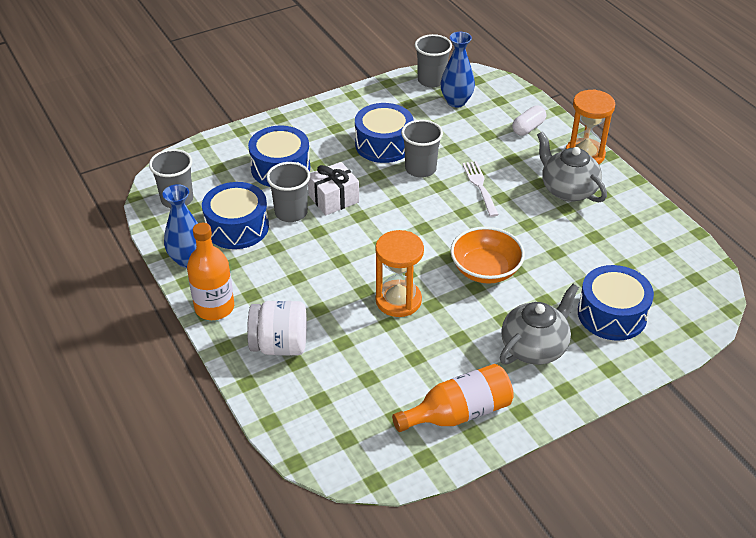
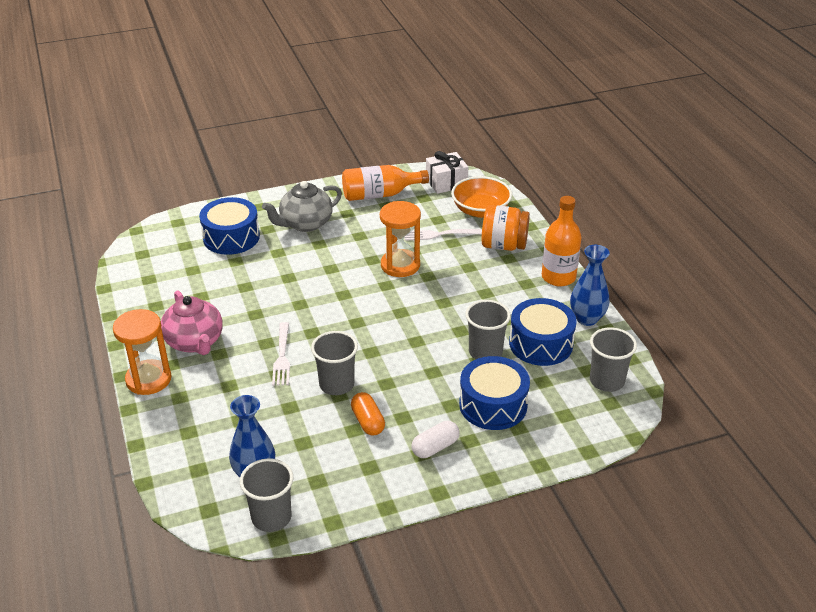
camera: 170 degrees left, 5 degrees down
(280, 345) = (503, 245): white jar -> orange jar
(333, 199) = (439, 361): white gift -> white gift (446, 182)
(361, 352) = (439, 234): none -> white fork
(383, 144) = (368, 421): blue drum -> orange capsule
(485, 270) = (316, 280): orange bowl -> orange bowl (480, 210)
(528, 128) = (188, 422): white capsule -> white capsule (435, 447)
(567, 190) = (195, 342): grey teapot -> pink teapot

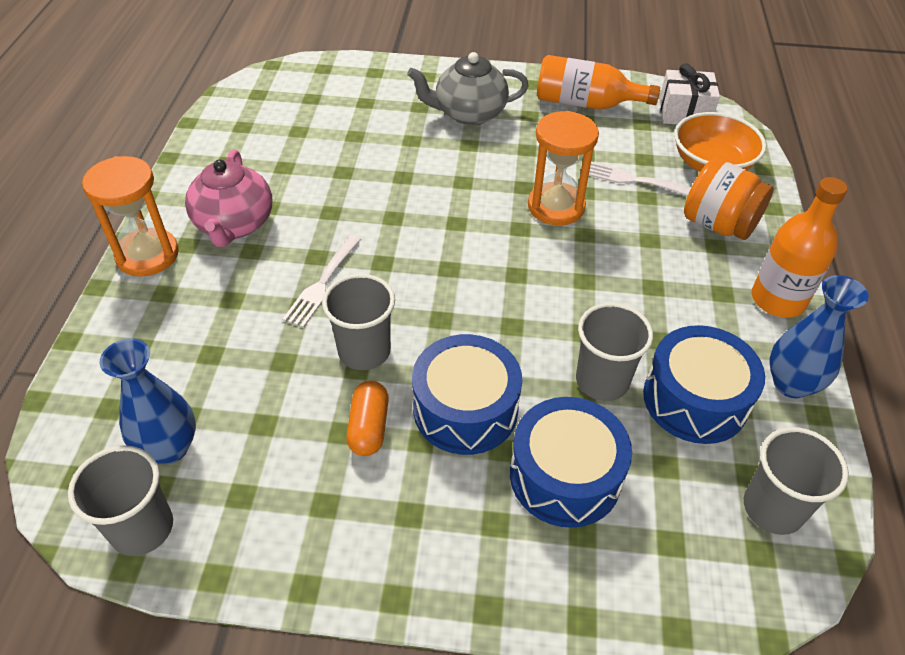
camera: 25 degrees right, 10 degrees up
(231, 237) = (370, 104): blue drum -> blue drum (465, 409)
(435, 447) = (437, 513): white capsule -> none

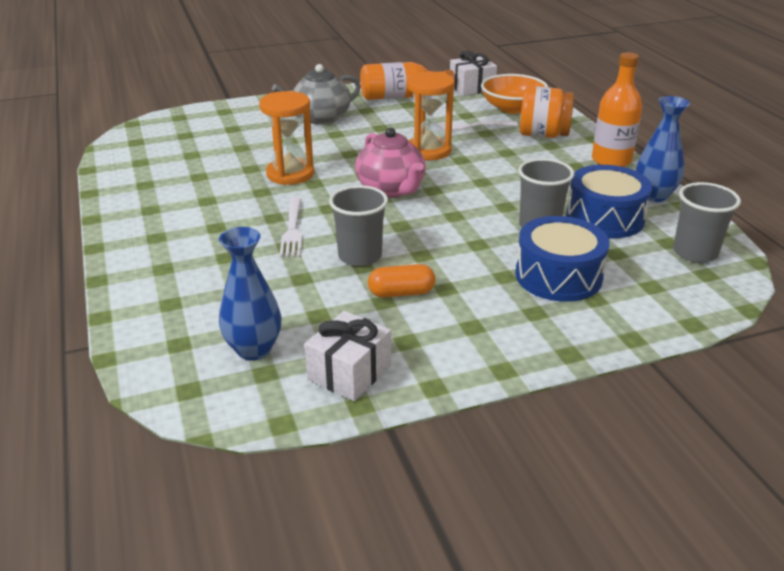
camera: 25 degrees left, 15 degrees down
(142, 528) = (274, 399): grey cup -> none
(147, 255) = (126, 251): orange hourglass -> orange hourglass (290, 174)
(234, 225) = (187, 216): pink teapot -> pink teapot (391, 189)
(236, 524) = (349, 372): none -> white gift
(369, 427) = (401, 293): orange capsule -> orange capsule turned 75 degrees counterclockwise
(465, 409) = (461, 264): blue drum -> none

